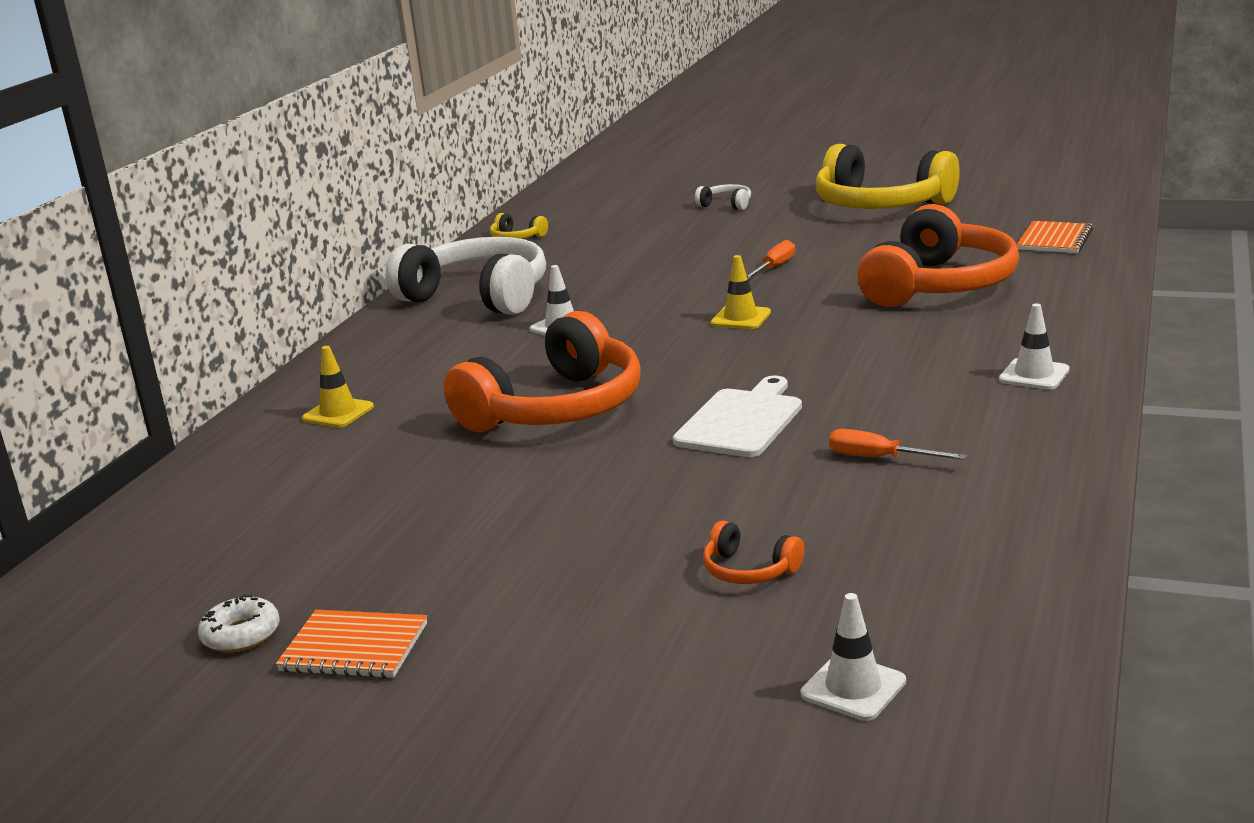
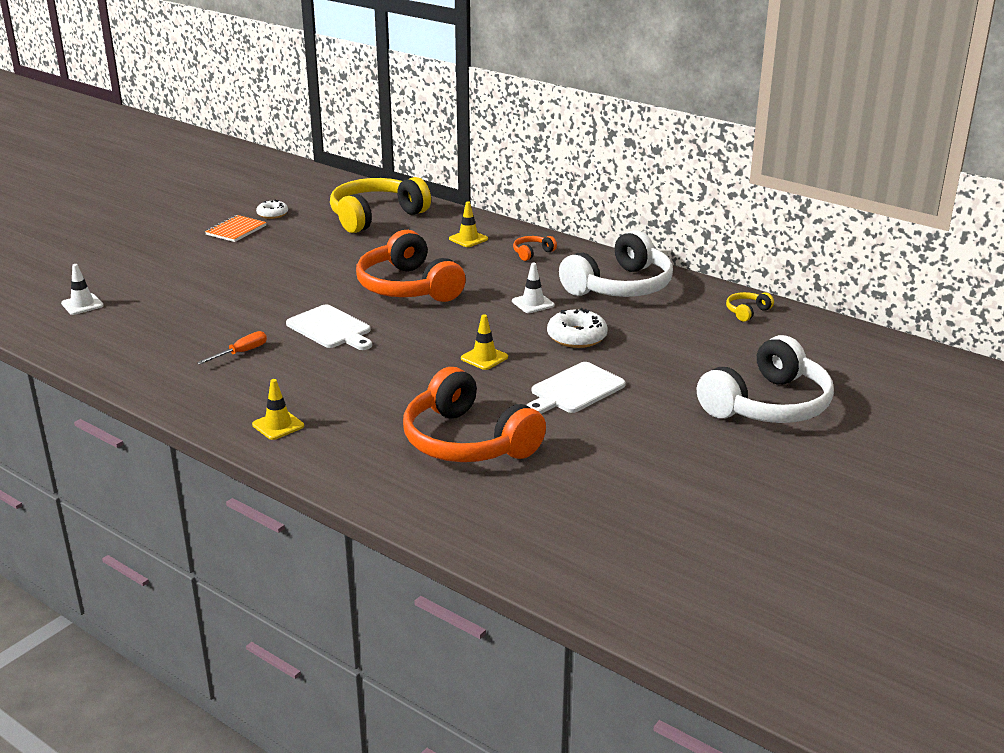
camera: 105 degrees right, 5 degrees up
(643, 290) = (577, 337): none -> white donut
(726, 205) = (768, 405): white headphones -> white headphones, size x2.45
(749, 570) = (186, 302): orange headphones -> orange headphones (532, 253)
(774, 268) = (575, 390): orange screwdriver -> white cutting board
(880, 205) = (702, 475): yellow headphones -> yellow headphones (375, 216)
(1034, 375) = (278, 425): white traffic cone -> yellow traffic cone
(1054, 240) = (517, 526): orange notebook -> none

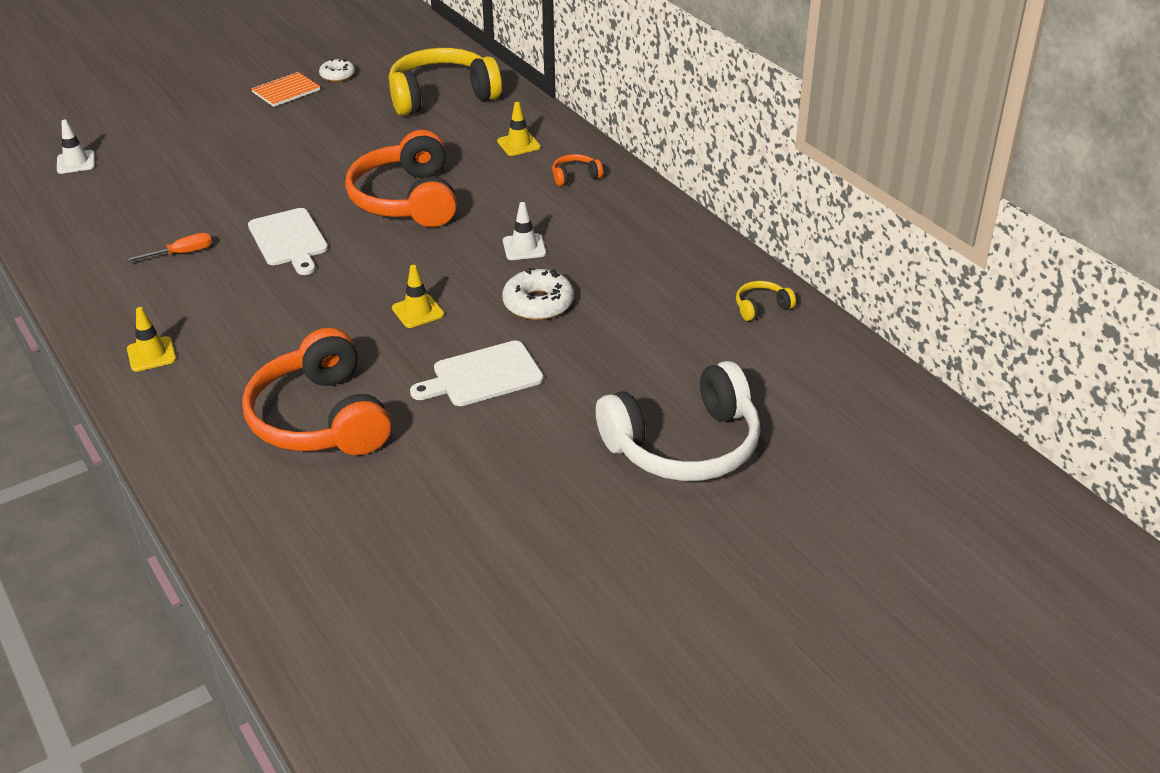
camera: 20 degrees right, 10 degrees up
(620, 286) = (640, 242): white headphones -> none

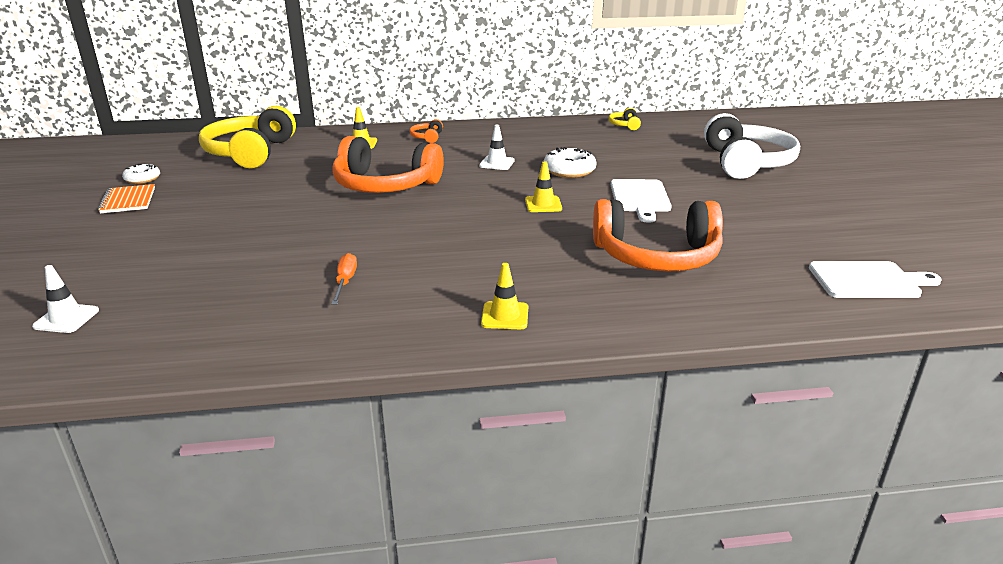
camera: 65 degrees left, 10 degrees down
(289, 240) = (386, 233): white cutting board -> white cutting board (868, 280)

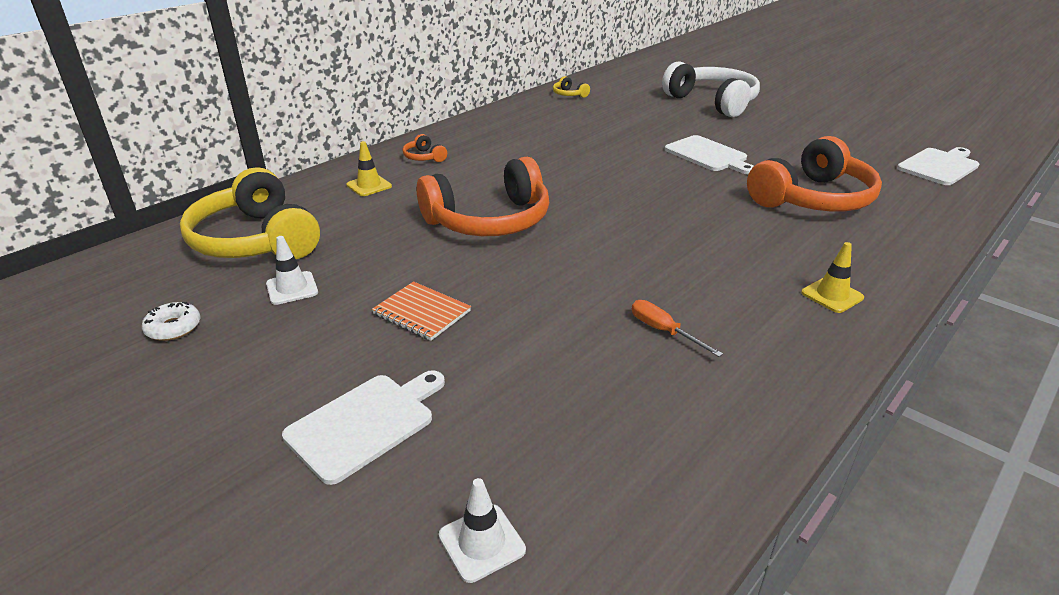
camera: 40 degrees left, 5 degrees up
(126, 251) = (365, 423): none -> white cutting board
(128, 200) = (218, 363): orange notebook -> orange notebook (422, 313)
(497, 163) = (542, 162): white traffic cone -> white traffic cone (292, 288)
(543, 204) = (657, 187): yellow traffic cone -> none
(569, 170) = (612, 149): white donut -> none

